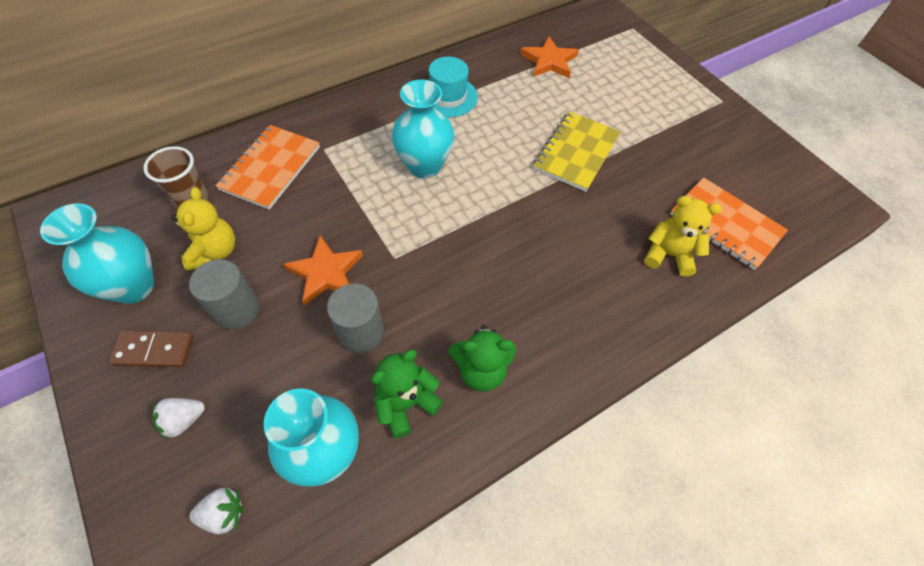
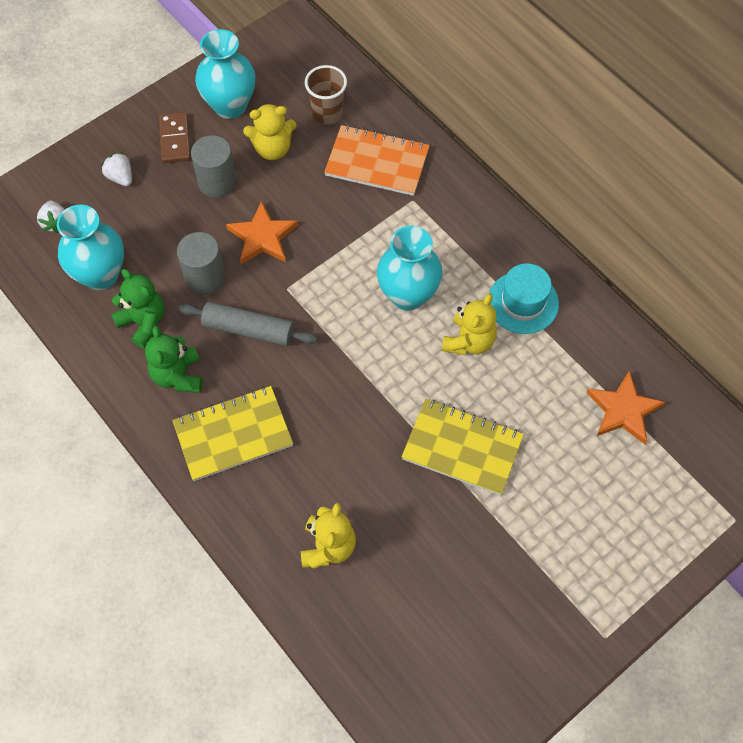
camera: 85 degrees right, 5 degrees up
(436, 296) = (248, 329): none -> grey rolling pin
(478, 134) = (468, 341): none -> yellow teddy bear
(555, 321) = (233, 434): none -> yellow notebook
(725, 224) = (382, 615): orange notebook -> none

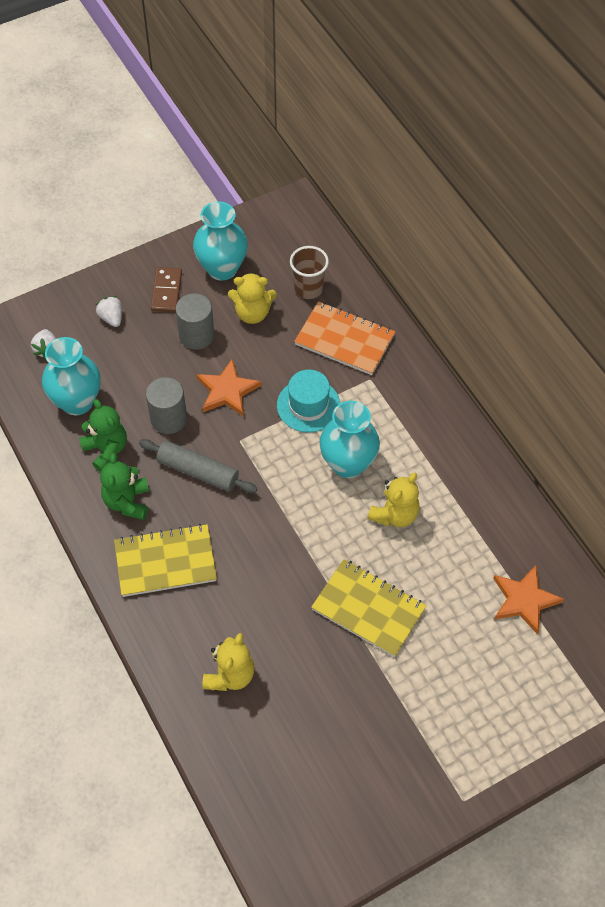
camera: 10 degrees right, 5 degrees down
(523, 302) = (452, 487): turquoise hat -> turquoise hat (308, 405)

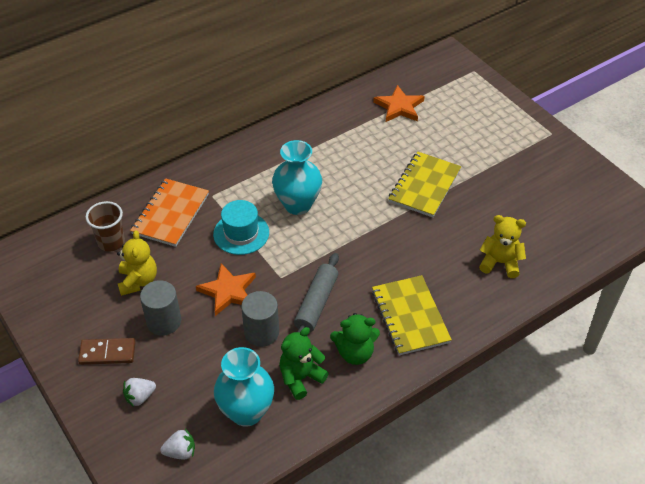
camera: 95 degrees left, 10 degrees down
(222, 268) = (81, 310): turquoise vase -> none
(394, 514) = (341, 175): yellow teddy bear -> none

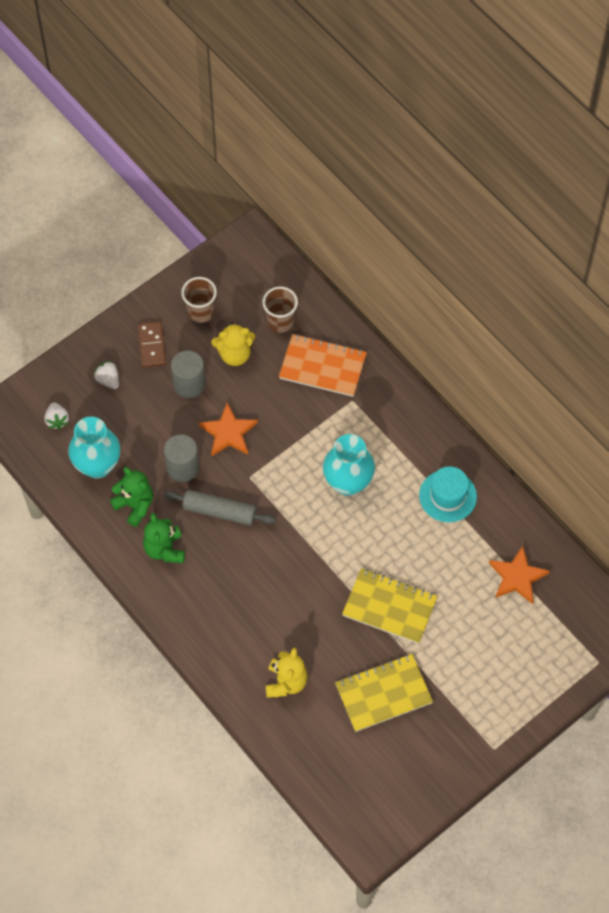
camera: 85 degrees right, 15 degrees up
(79, 307) = (200, 312): none -> brown cup
(241, 233) = (303, 434): turquoise hat -> turquoise hat (447, 496)
(410, 316) = (210, 596): yellow notebook -> yellow notebook (383, 693)

